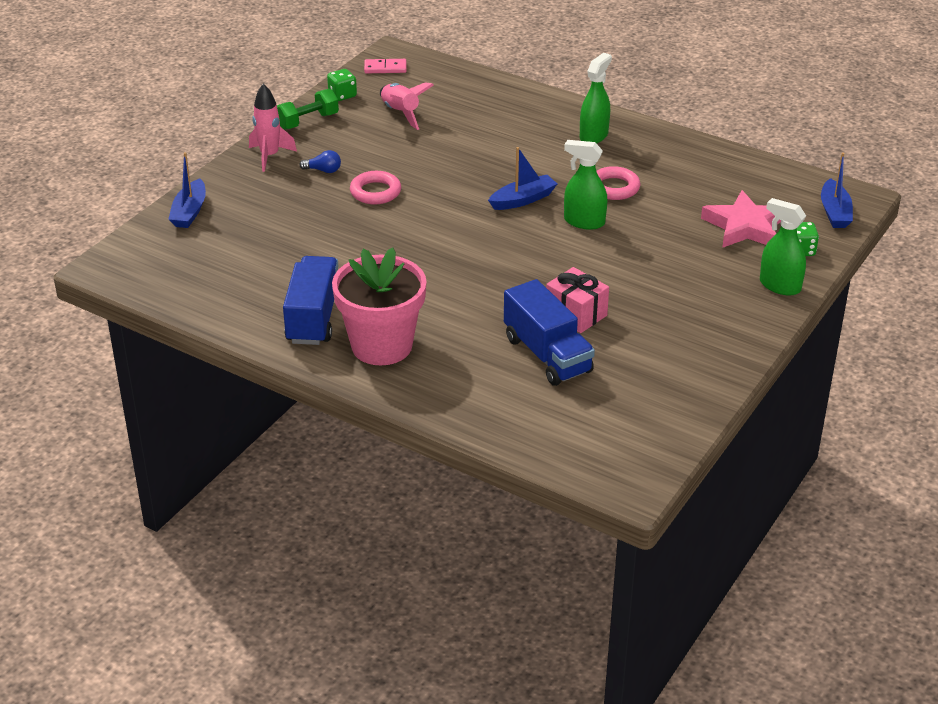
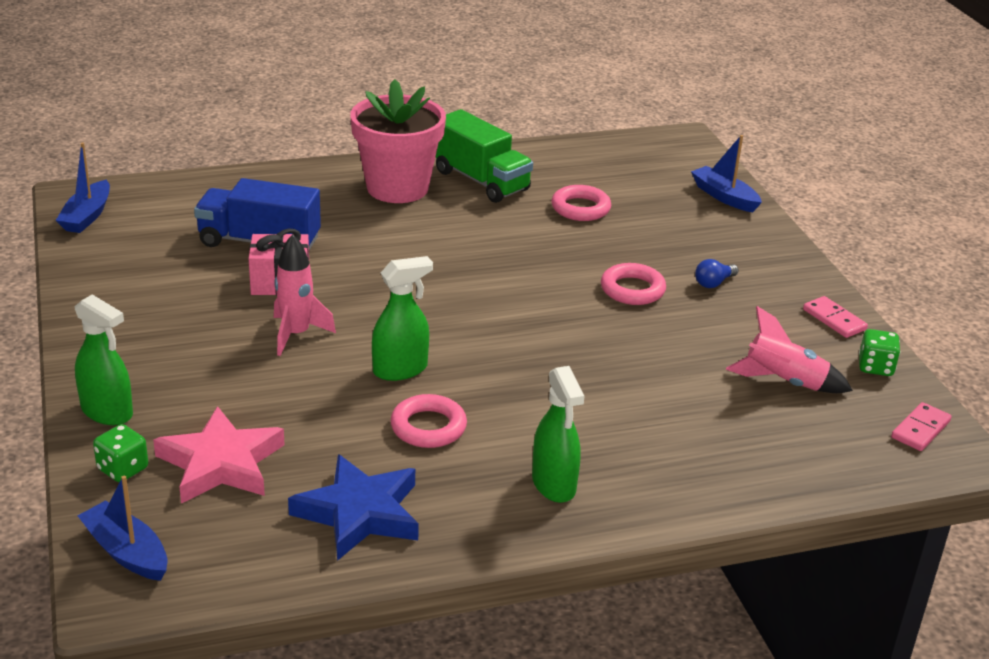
camera: 130 degrees right, 5 degrees down
(269, 156) = (781, 269): pink rocket -> pink rocket (296, 334)
(294, 257) = (580, 208): none -> pink ring
(307, 121) = (834, 320): green dumbbell -> pink domino
(314, 317) = (480, 180): blue truck -> green truck
(523, 200) = (495, 358): blue boat -> blue boat (87, 216)
(703, 171) = (359, 513): none -> blue star
(779, 286) = (107, 412): green spray bottle -> green spray bottle turned 45 degrees clockwise

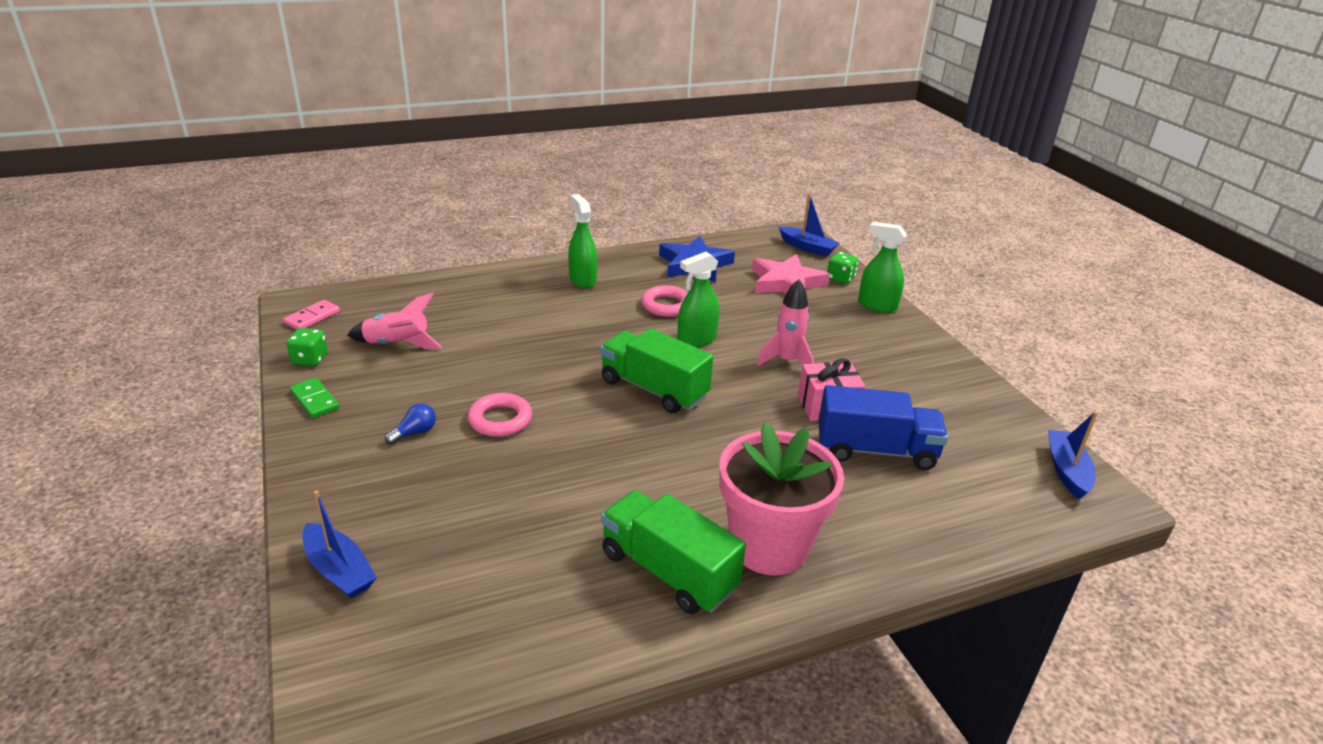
camera: 175 degrees right, 0 degrees up
(468, 311) = (654, 389): none -> green truck
(580, 208) = (539, 530): pink ring -> none
(834, 320) = (315, 400): pink domino -> green domino

